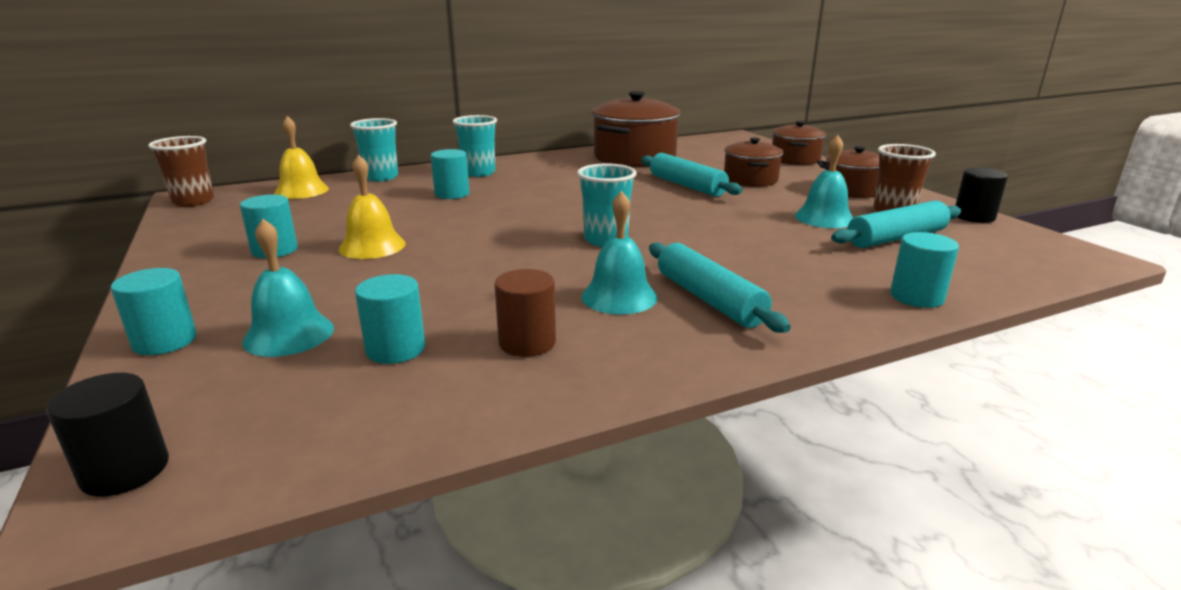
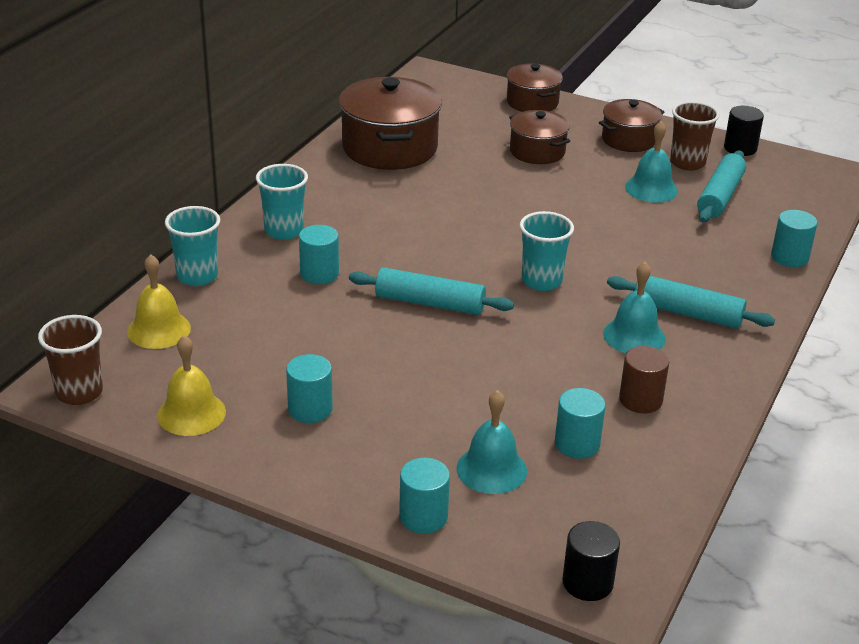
camera: 40 degrees left, 10 degrees up
(372, 246) = (381, 368): yellow bell -> yellow bell (191, 413)
(687, 186) = (500, 181): turquoise rolling pin -> turquoise rolling pin (429, 303)

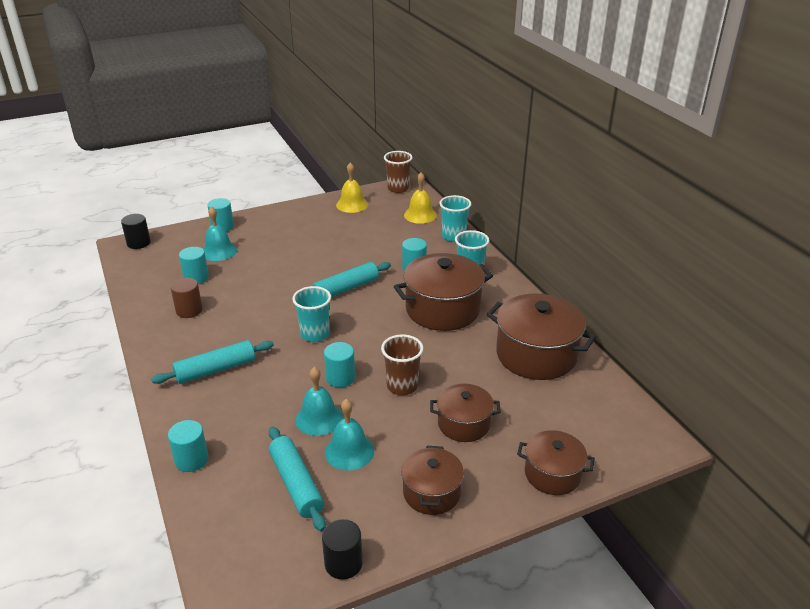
camera: 130 degrees right, 0 degrees up
(310, 409) = (316, 228): turquoise cylinder -> turquoise cylinder (340, 378)
(382, 222) = (442, 309): none -> brown pot
(634, 336) = (229, 338): turquoise bell -> turquoise bell (319, 418)
(687, 163) = (359, 503): brown cup -> brown cup (402, 386)

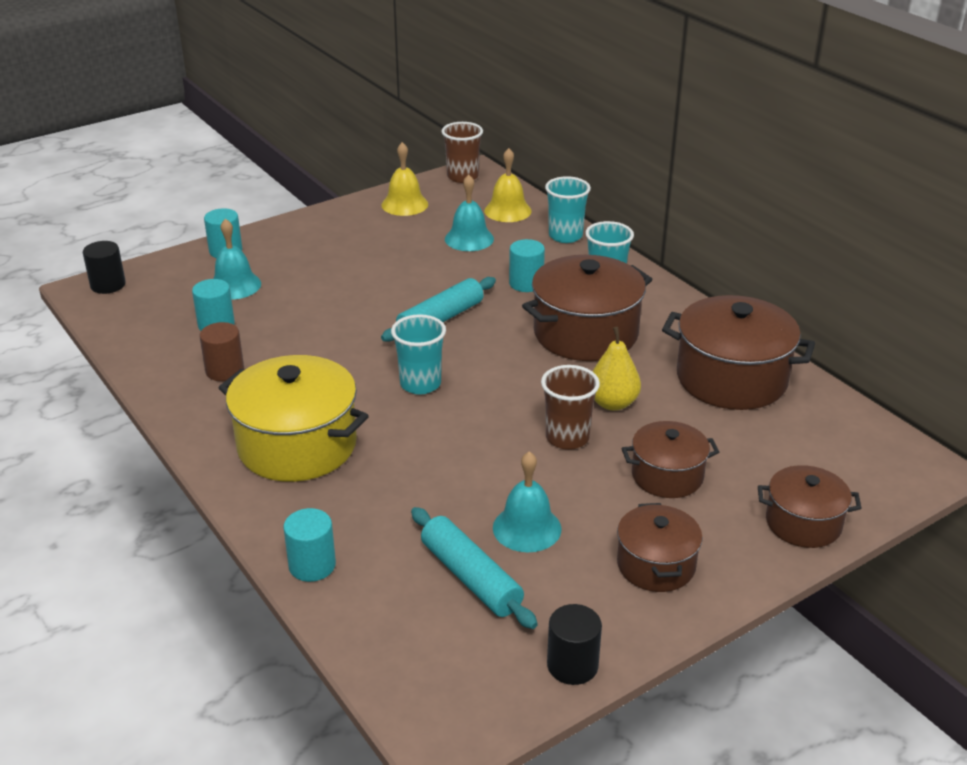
camera: 10 degrees left, 0 degrees up
(215, 370) = (297, 445): turquoise rolling pin -> yellow pot
(319, 418) = (469, 492): turquoise bell -> turquoise bell (469, 239)
(340, 378) = (478, 437): turquoise cylinder -> none
(444, 364) = (613, 403): none -> yellow pear

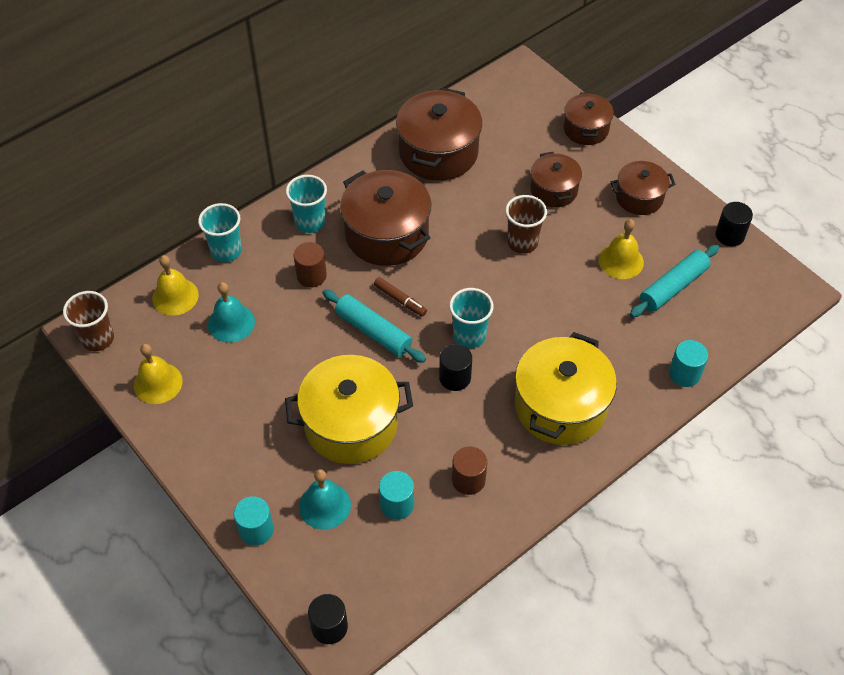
camera: 95 degrees left, 20 degrees up
(323, 302) = (351, 424): none -> yellow pot
(362, 370) = (455, 378): none -> black cylinder
(483, 338) = (400, 300): none -> brown marker
(526, 283) = (311, 276): turquoise cylinder -> brown cylinder
(527, 528) = (621, 261): turquoise bell -> yellow bell
(613, 403) = (477, 218): yellow pear -> none

